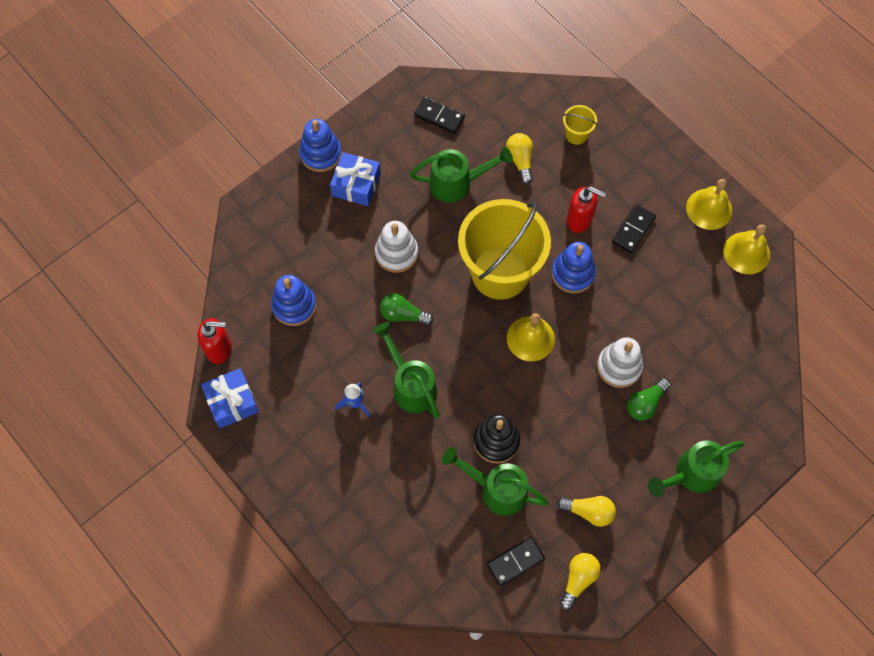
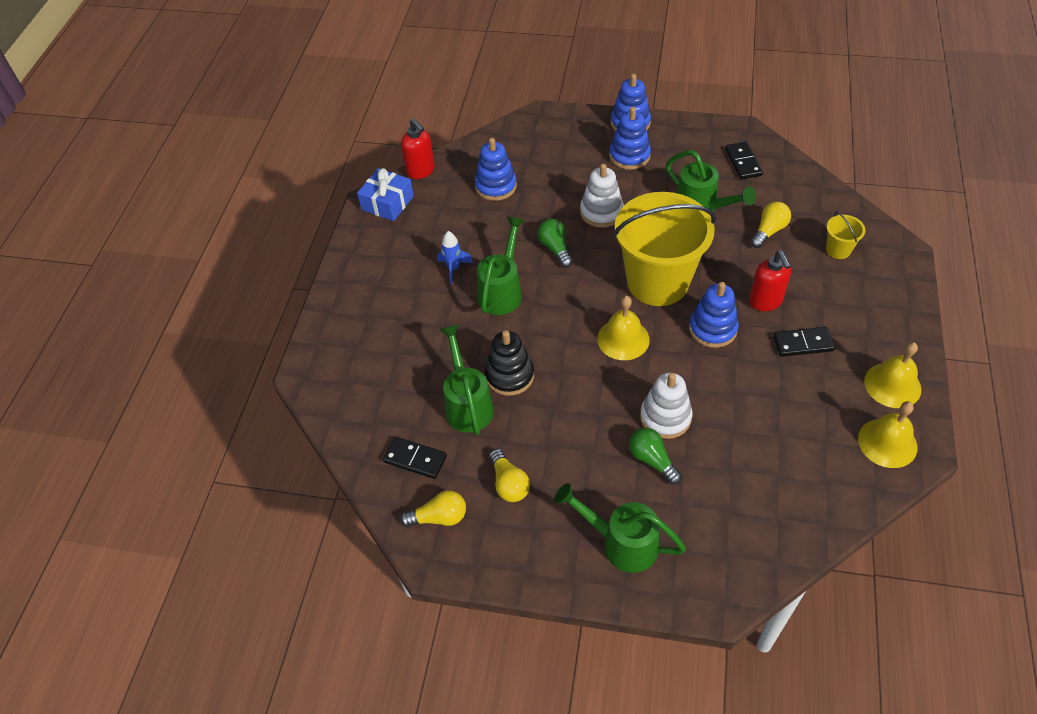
camera: 55 degrees right, 15 degrees down
(356, 184) = (629, 156): blue gift -> blue stacking toy
(645, 403) = (652, 460): green light bulb -> green light bulb turned 45 degrees clockwise

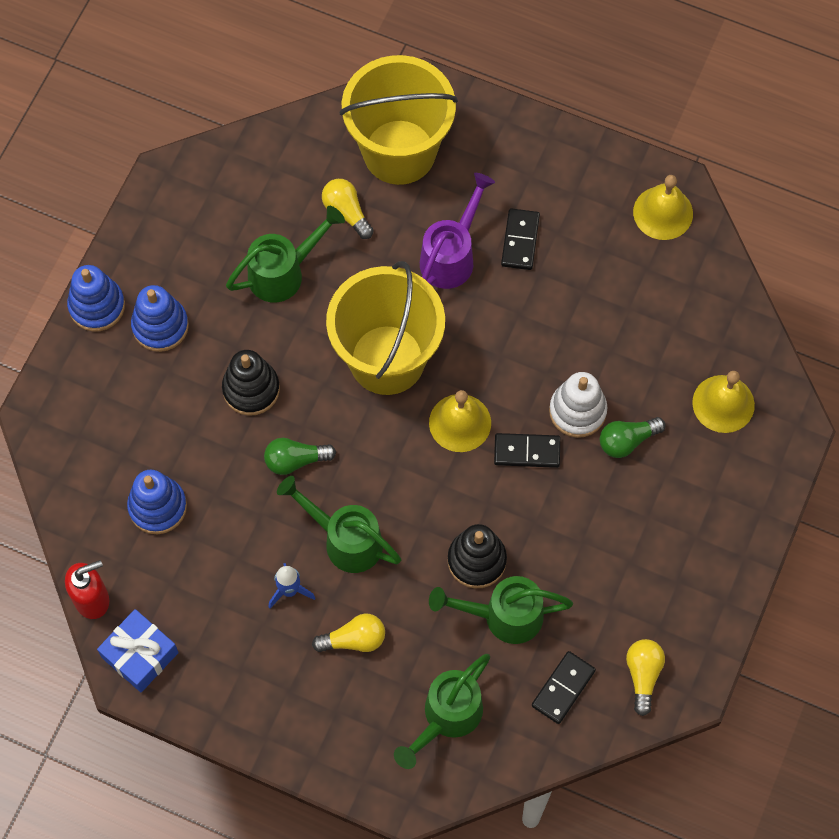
camera: 80 degrees left, 15 degrees up
(509, 483) = (619, 593): yellow light bulb -> yellow light bulb (354, 639)
(601, 212) = (251, 389): white stacking toy -> black stacking toy
(621, 543) = (715, 499): green watering can -> green watering can (447, 717)
(712, 329) = (473, 324): blue stacking toy -> none
(743, 162) = (221, 198): black domino -> black domino (527, 451)
(765, 302) = (451, 256): red soap dispenser -> purple watering can
(838, 250) = (399, 152): yellow bucket -> yellow bucket, size x2.49
(892, 385) = (596, 178): yellow bell -> yellow bell (723, 403)

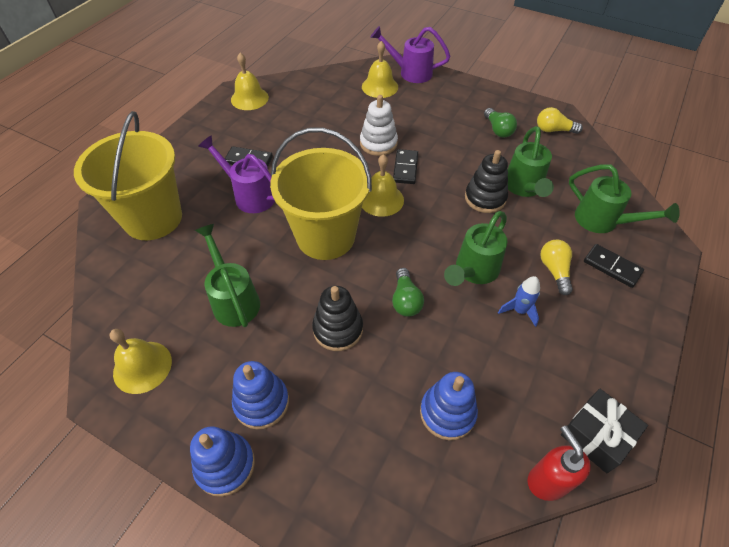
camera: 85 degrees left, 15 degrees down
(140, 655) = (597, 435): blue gift -> black gift
(194, 204) = (142, 367): none -> yellow bell
(346, 212) = (192, 253): yellow light bulb -> none
(563, 688) = (569, 164): black domino -> black domino (612, 267)
(627, 441) = (400, 124): green light bulb -> green light bulb (498, 130)
(772, 451) = (410, 72): none -> purple watering can

